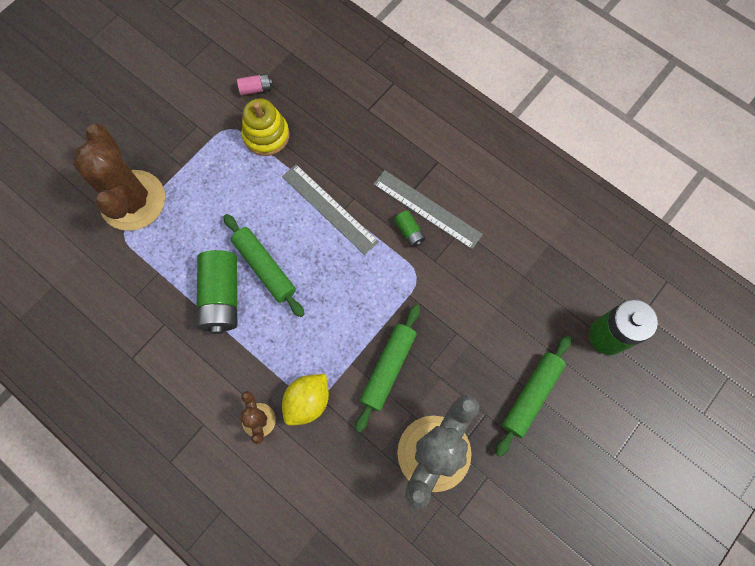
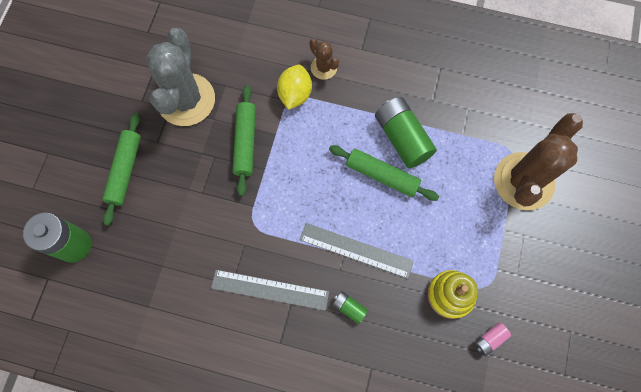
camera: 155 degrees right, 0 degrees up
(133, 200) = (523, 181): brown cactus -> brown cactus turned 75 degrees clockwise
(409, 232) = (276, 260): green battery -> green battery (349, 308)

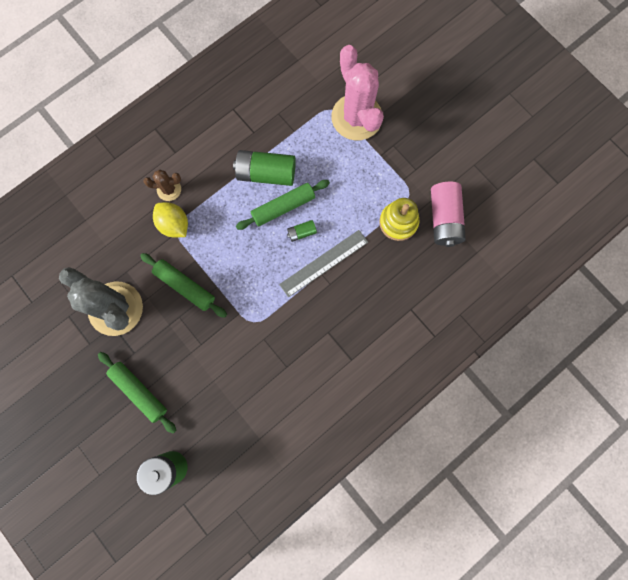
camera: 55 degrees left, 5 degrees up
(270, 289) = (309, 342): grey ruler -> none
(349, 308) = (360, 295): green battery -> green battery (301, 233)
(489, 339) = (444, 219): pink battery -> pink battery, size x2.12
(523, 181) = (356, 117): brown cactus -> pink cactus

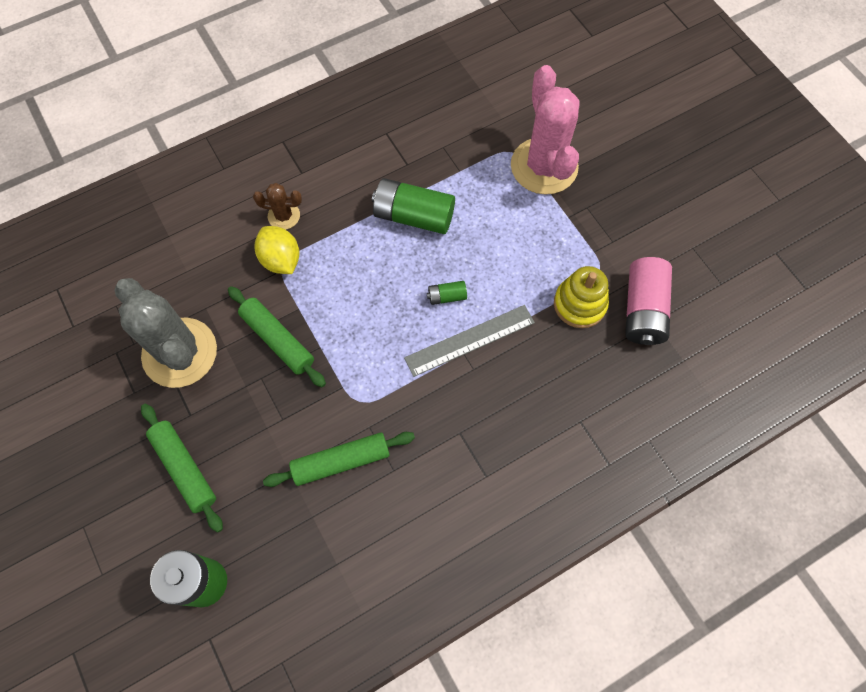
camera: 10 degrees right, 10 degrees down
(283, 207) = (428, 261): green rolling pin -> green rolling pin (341, 461)

